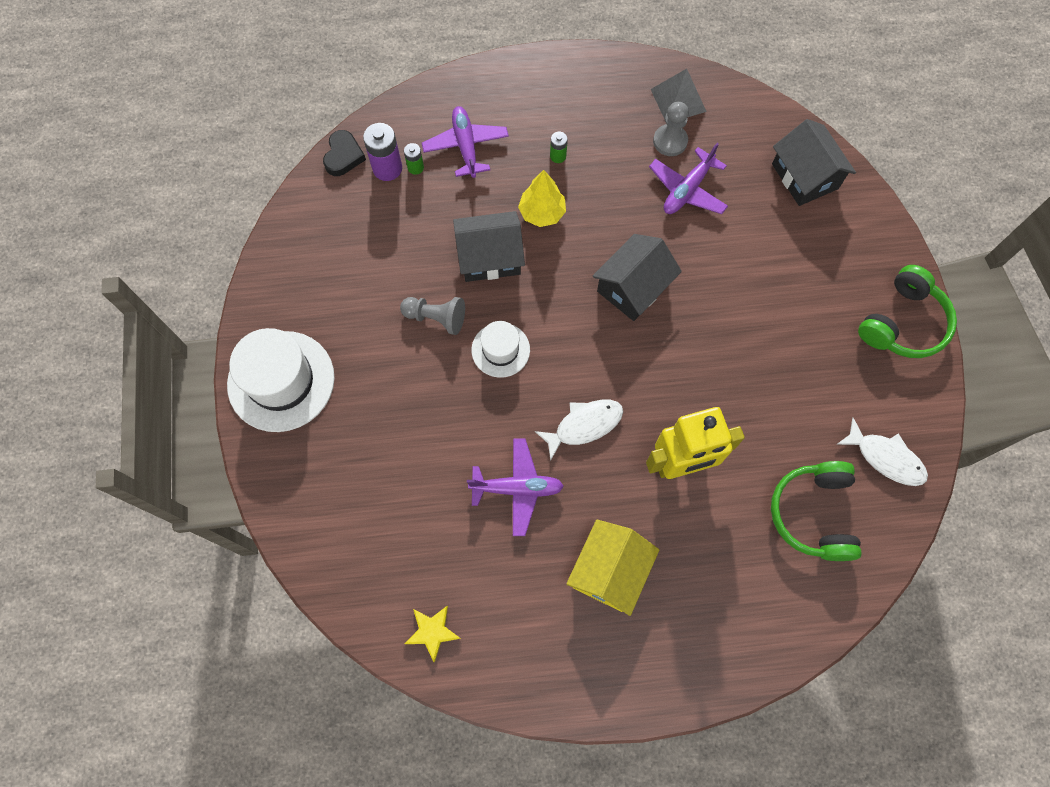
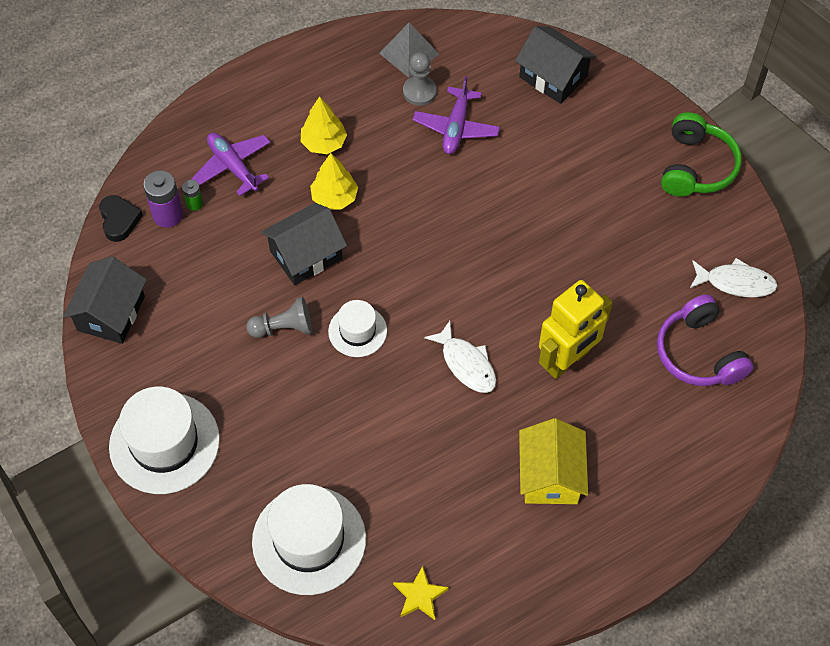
camera: 25 degrees left, 10 degrees down
(360, 531) = (309, 540): none -> white hat
(517, 488) = (433, 442): purple plane -> none
(558, 156) = (324, 143): green battery -> yellow tree
(584, 425) = (466, 364): white fish -> white fish turned 105 degrees clockwise
(633, 287) = (450, 229): black house -> black house (111, 313)
(813, 514) = (698, 353): green headphones -> purple headphones

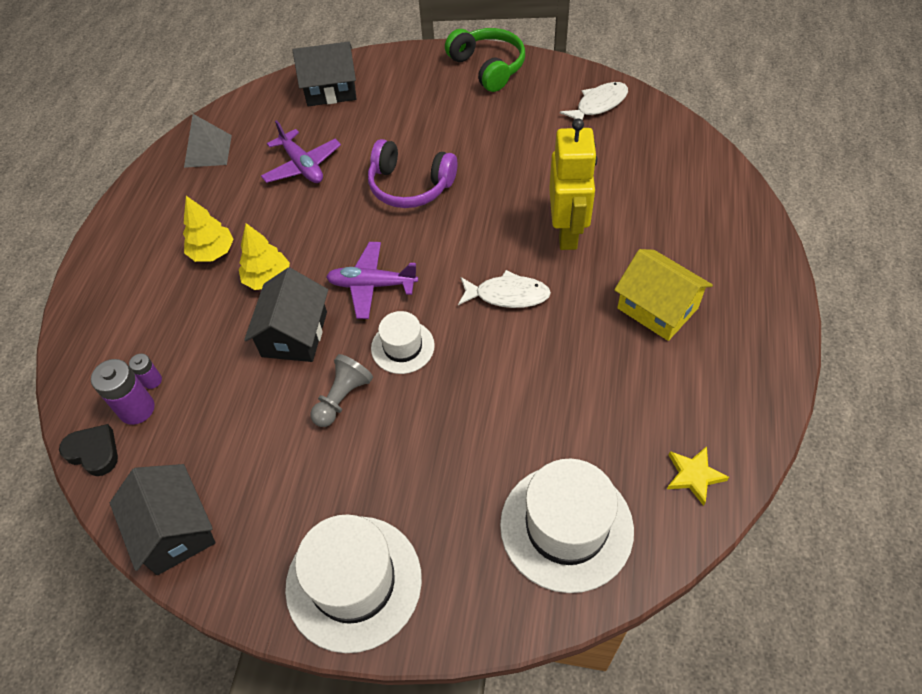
camera: 45 degrees left, 5 degrees down
(194, 204) = (152, 380): green battery -> purple battery
(233, 167) = (154, 328): purple plane -> purple plane (372, 285)
(419, 92) = (246, 166): grey pawn -> none
(698, 353) = (635, 158): purple headphones -> purple headphones (410, 186)

